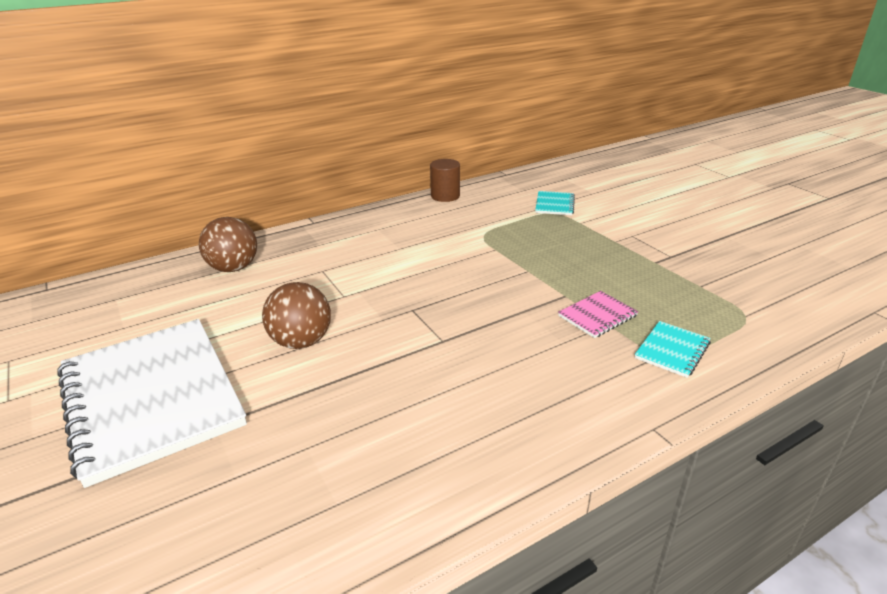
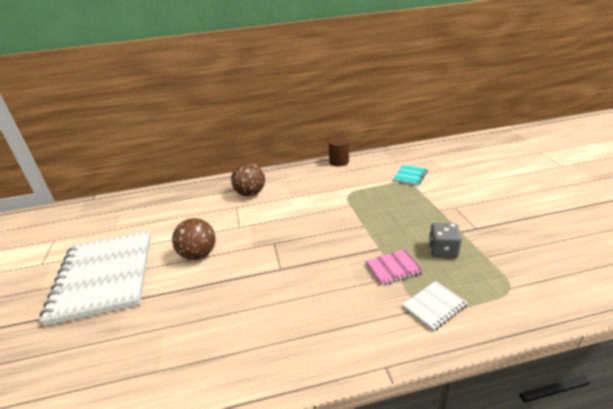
camera: 20 degrees right, 0 degrees up
(233, 268) = (189, 198): brown ball -> brown ball (250, 193)
(646, 286) = (443, 250): none -> grey dice
(672, 350) = (434, 306): turquoise notebook -> white notebook

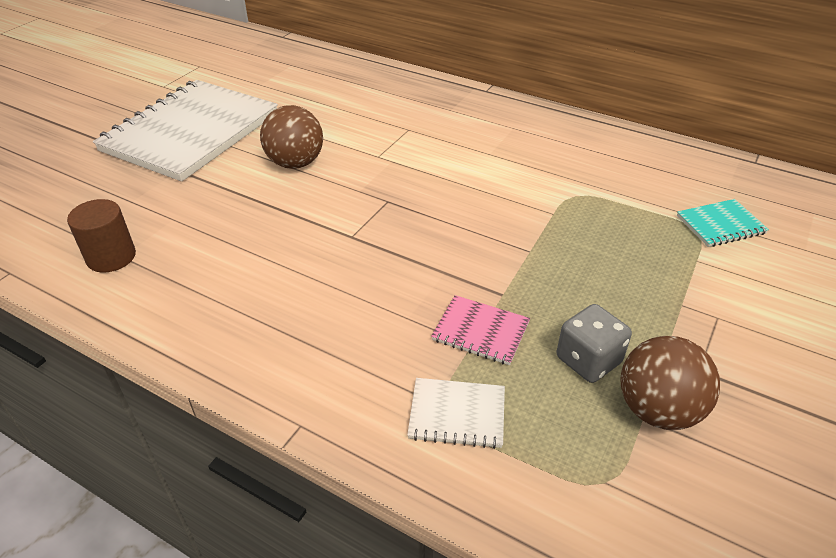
camera: 40 degrees right, 10 degrees up
(250, 193) = (448, 121): brown ball -> brown ball (657, 410)
(339, 162) = (635, 140): brown cylinder -> brown cylinder (111, 257)

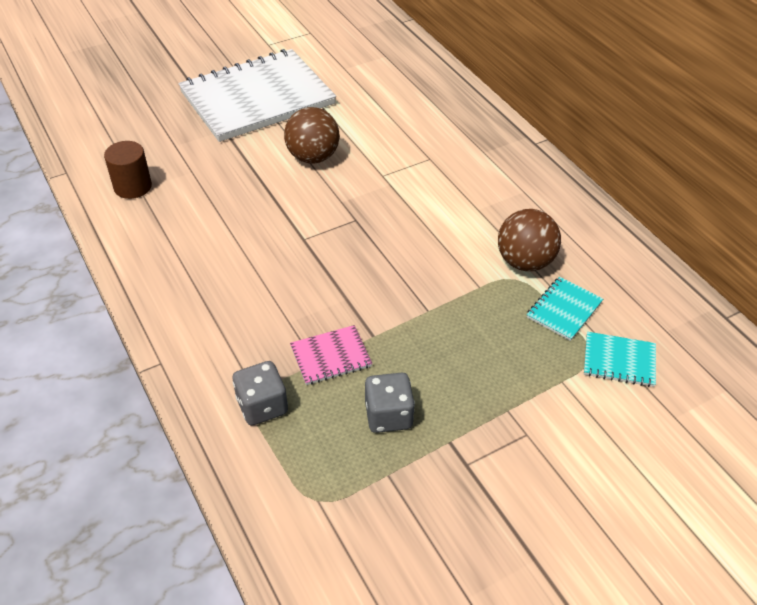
camera: 30 degrees right, 5 degrees up
(457, 414) = (262, 406): white notebook -> grey dice
(480, 331) = (331, 356): pink notebook -> pink notebook turned 75 degrees counterclockwise
(639, 204) = (564, 310): none -> turquoise notebook
(657, 410) = (403, 475): brown ball -> brown ball (524, 262)

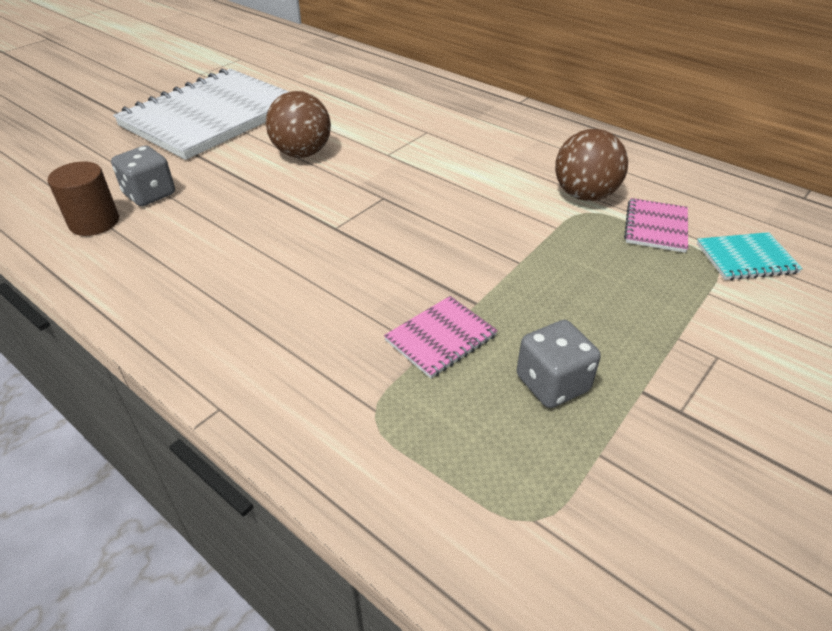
camera: 20 degrees left, 5 degrees down
(262, 406) = (388, 421): grey dice -> grey dice (149, 194)
(564, 310) = (656, 227): turquoise notebook -> pink notebook

